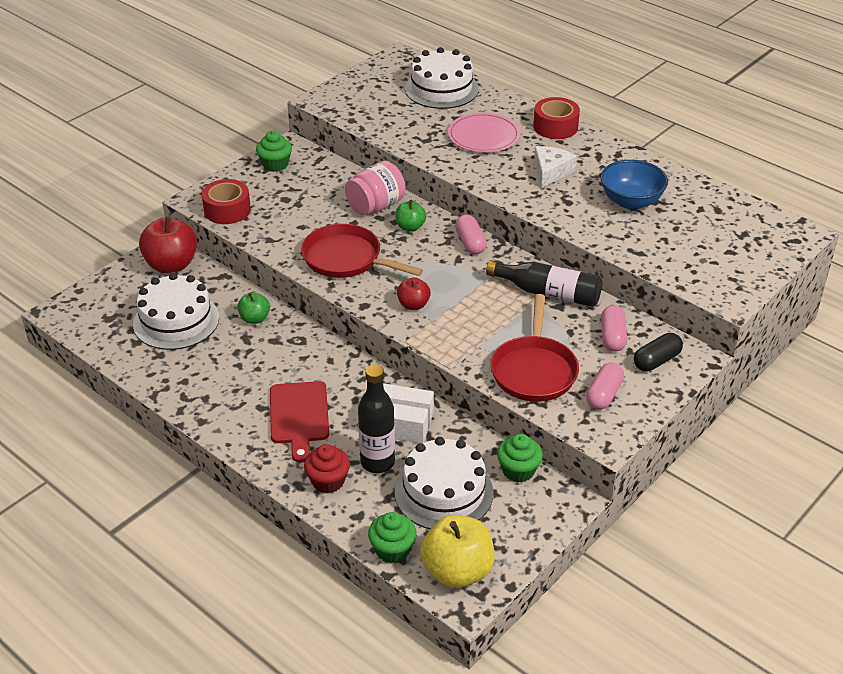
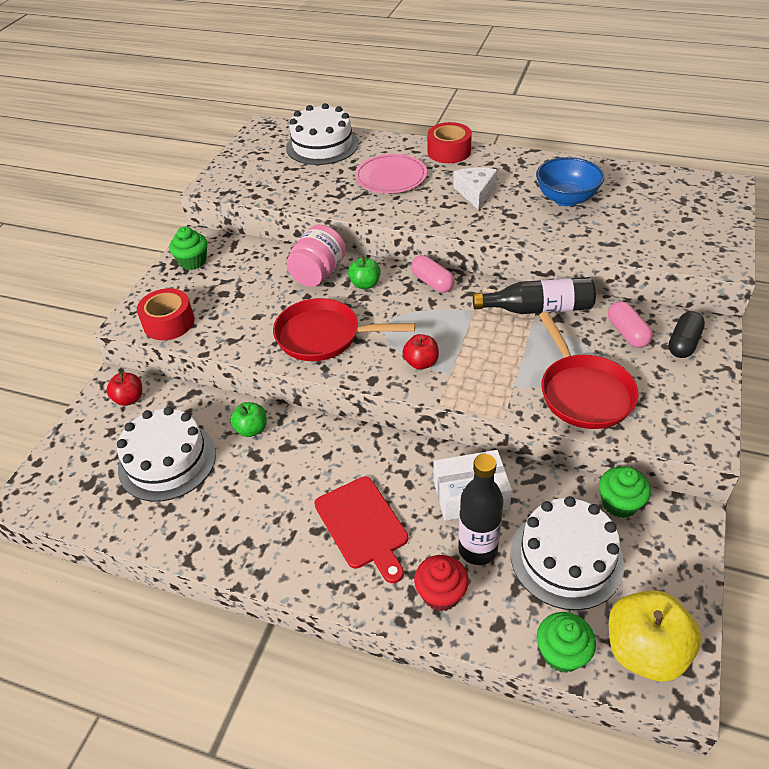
camera: 20 degrees left, 5 degrees up
(171, 265) = (129, 399): red apple -> red apple, size x0.54
(604, 395) = (665, 395): pink capsule -> none

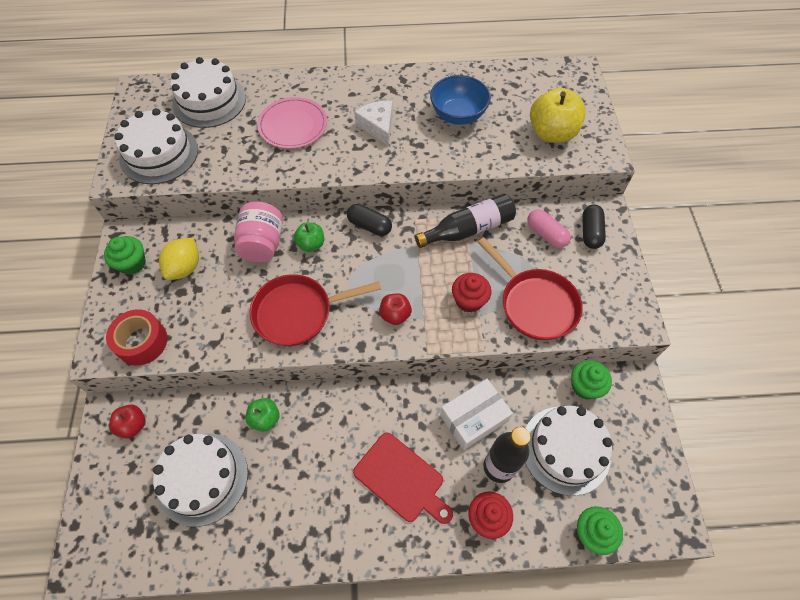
camera: 25 degrees left, 15 degrees up
(237, 276) = (185, 268): none -> yellow lemon
(256, 175) = (159, 154): none -> white cake
(432, 282) = (369, 226): pink capsule -> black capsule
(449, 152) = (334, 83): red tape -> none
(508, 370) = (469, 300): none -> red cupcake
(644, 650) = (645, 507): yellow apple -> yellow apple (552, 133)

